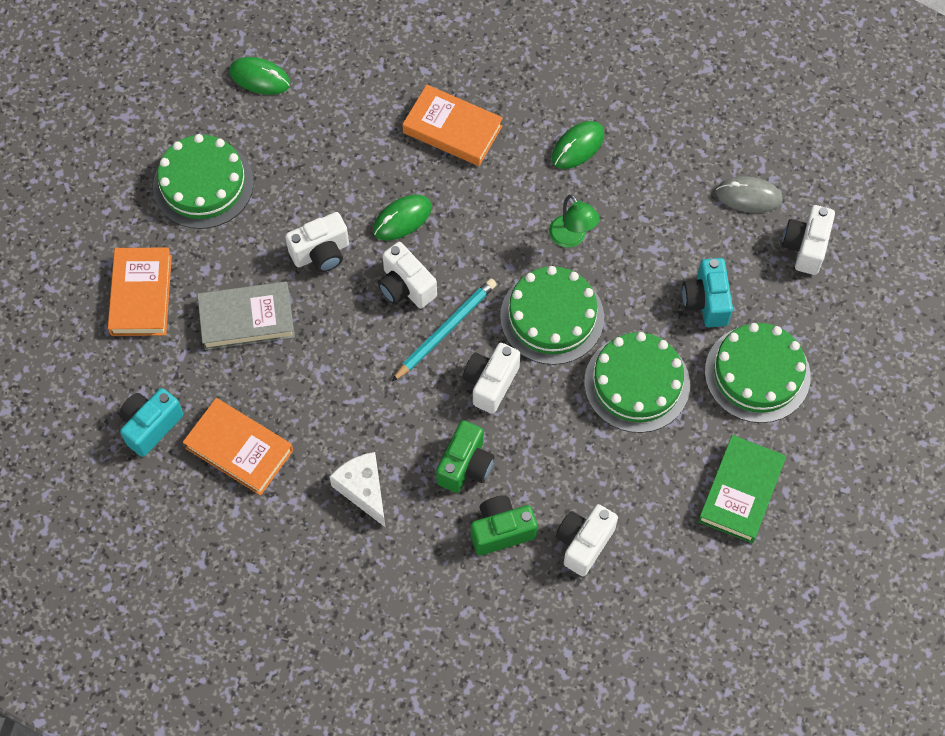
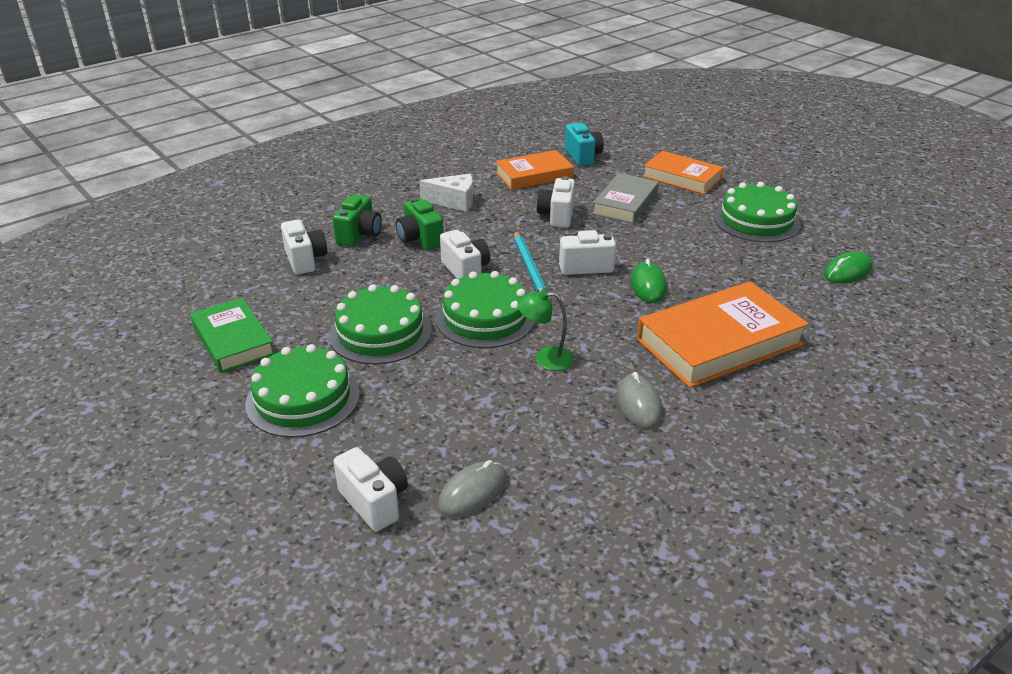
camera: 125 degrees right, 30 degrees down
(321, 253) = (651, 244): white camera -> white camera (557, 216)
(452, 129) = (719, 342): orange book -> orange book, size x1.58
(577, 146) = (638, 404): green mouse -> grey mouse
(706, 301) = (401, 404): turquoise camera -> none

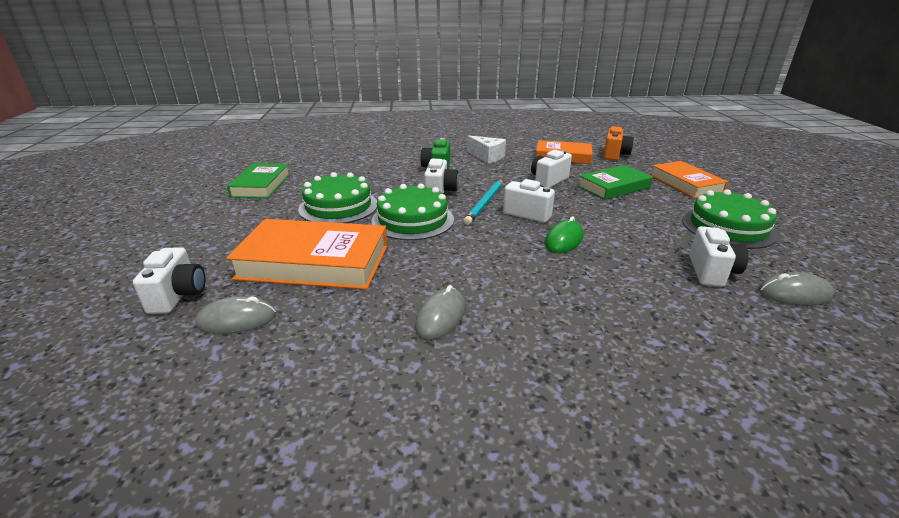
camera: 35 degrees right, 5 degrees down
(303, 399) = (243, 224): green cake -> none
(305, 260) = (357, 161): white camera -> white camera (711, 272)
(359, 235) = (405, 158): green camera -> none
(545, 358) = (416, 257): green lamp -> none
(583, 156) = (615, 155): turquoise camera -> orange camera
(625, 203) = (613, 187): grey book -> green book
(719, 342) = (577, 300): orange book -> orange book (314, 262)
(848, 272) = (794, 294): green mouse -> grey mouse

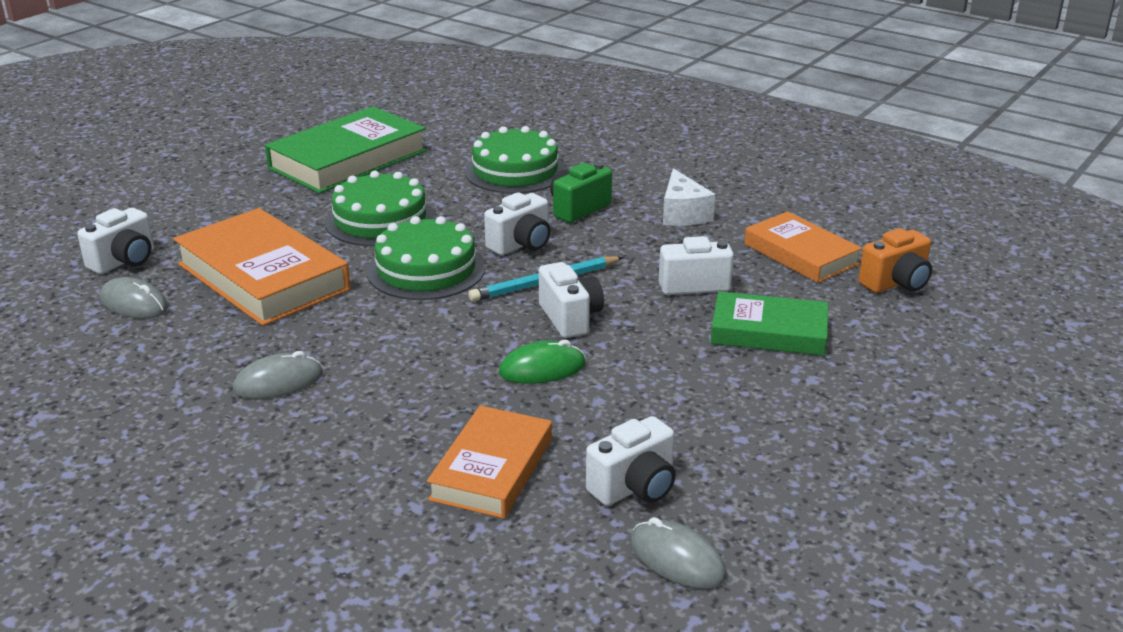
camera: 40 degrees right, 0 degrees up
(261, 185) = (348, 160): green book -> green book, size x1.58
(686, 184) = (900, 374): orange book -> orange book (492, 469)
(727, 227) = (798, 456): green cake -> green cake (515, 171)

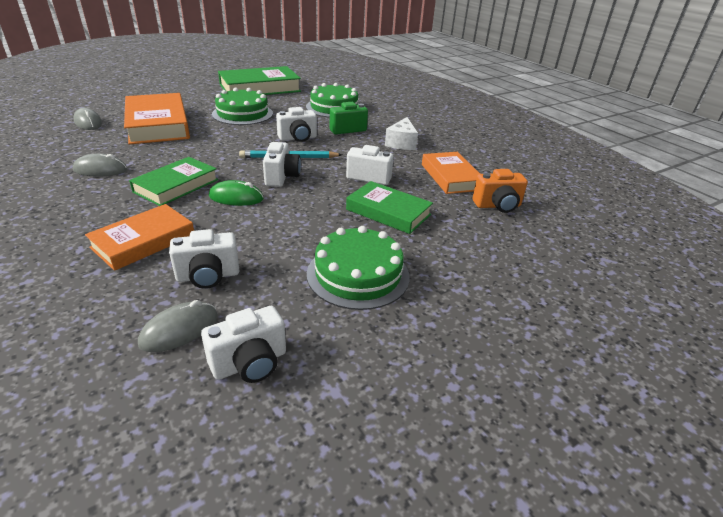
camera: 20 degrees right, 5 degrees up
(124, 261) = (109, 106): white camera -> white camera (250, 363)
(426, 270) = (236, 138): green cake -> green cake (358, 274)
(432, 375) = (176, 186): none -> green book
(676, 559) = (179, 330): grey mouse -> grey mouse turned 75 degrees clockwise

